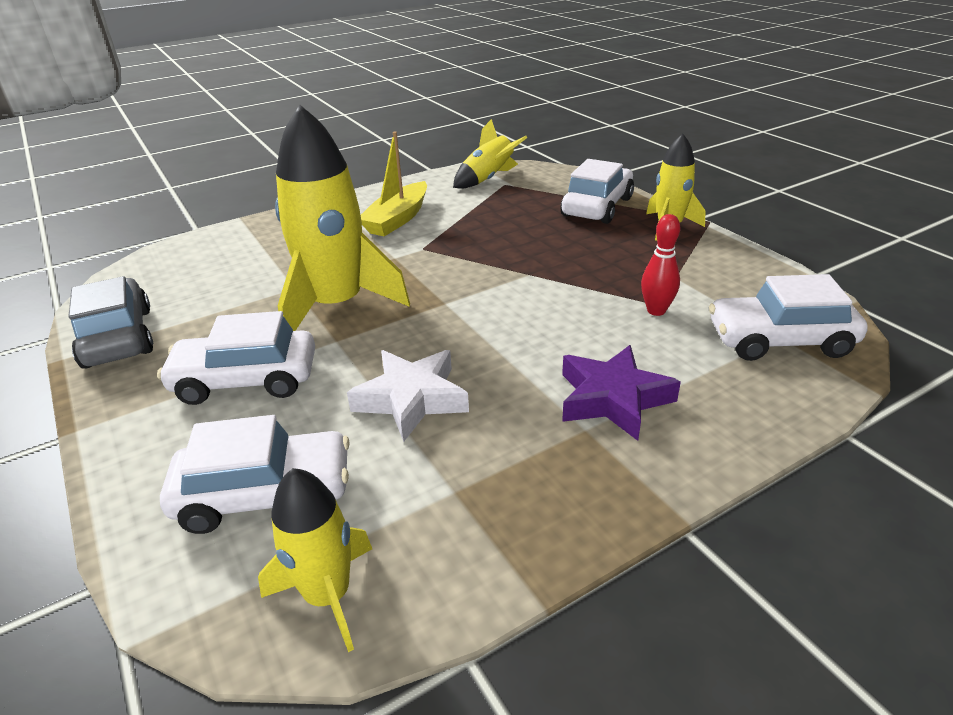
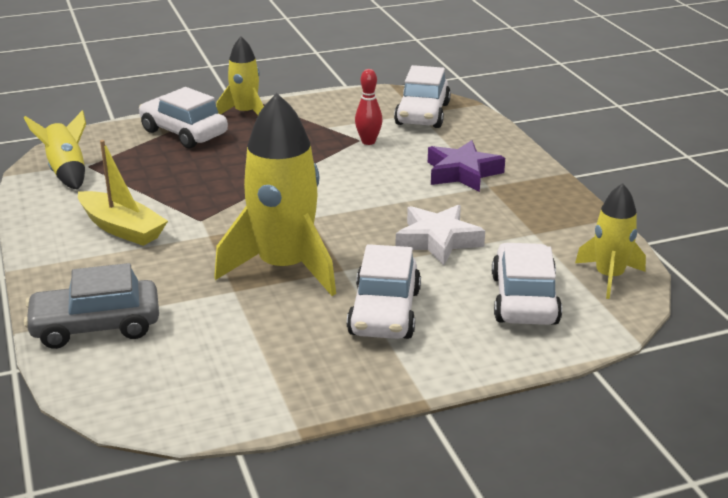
camera: 80 degrees left, 5 degrees down
(118, 337) = (274, 394): grey car -> grey car (96, 326)

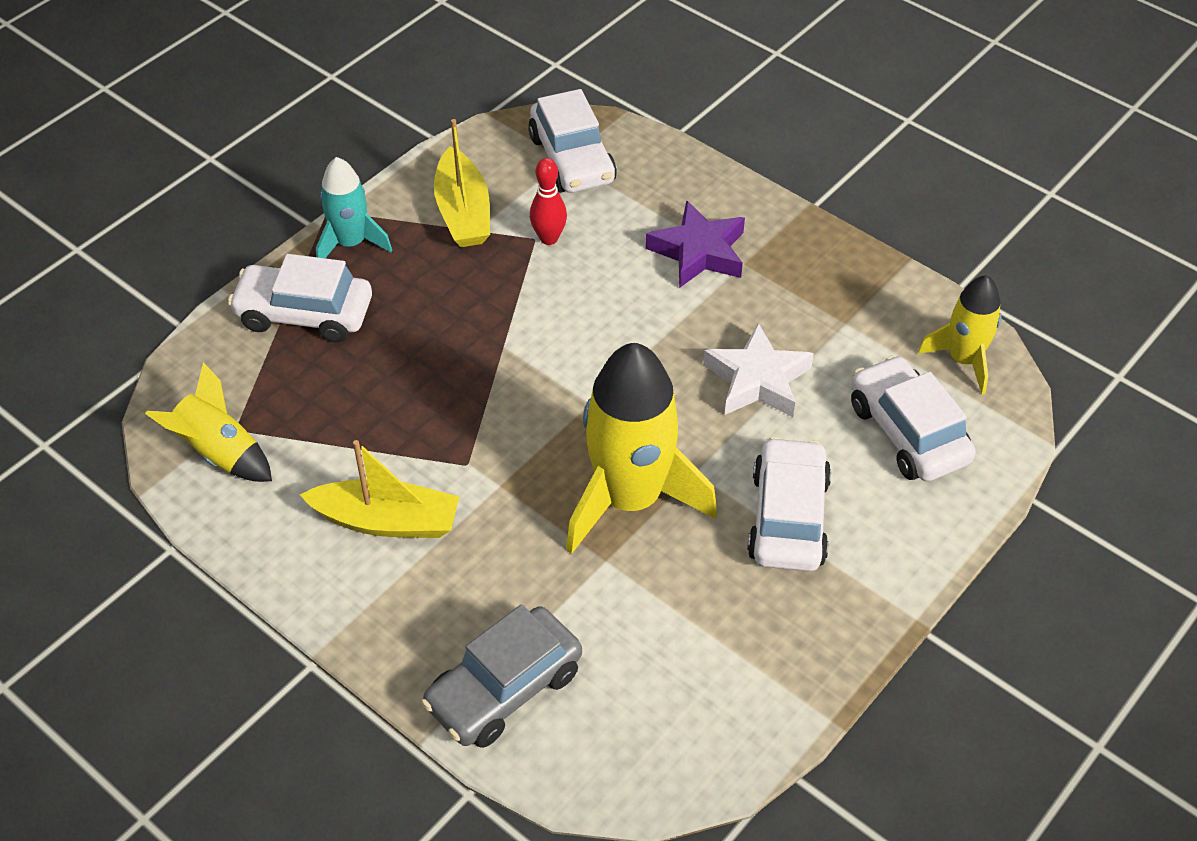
camera: 30 degrees left, 20 degrees up
(245, 113) = (351, 243): yellow rocket -> turquoise rocket
(327, 118) = (463, 212): none -> yellow boat
(384, 312) = (788, 518): white car -> white car turned 150 degrees counterclockwise

